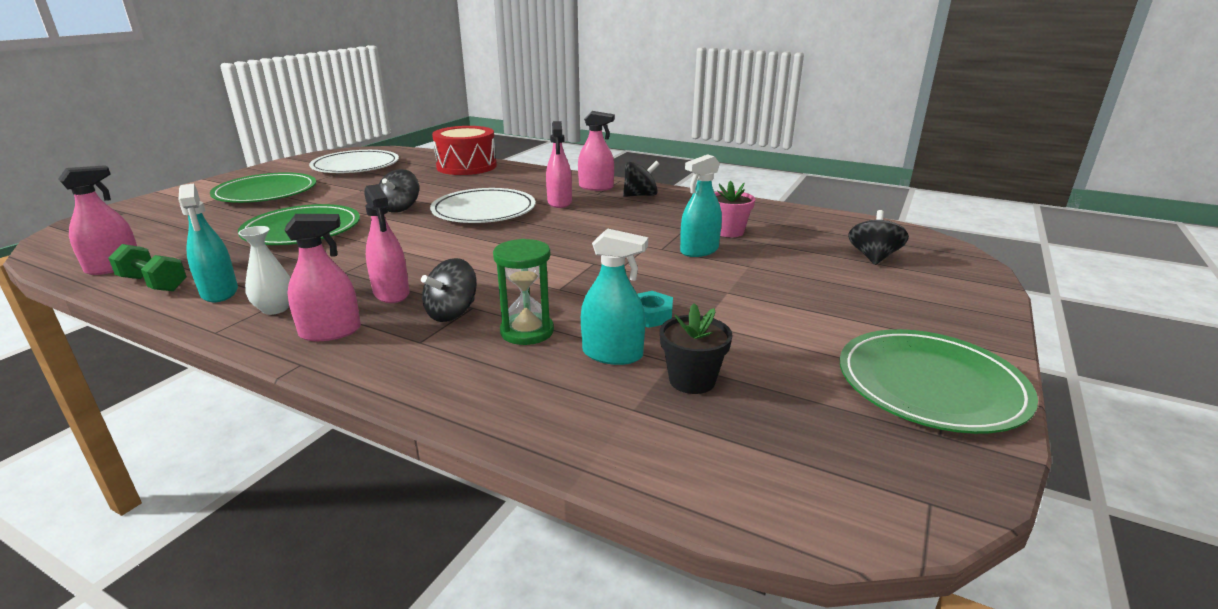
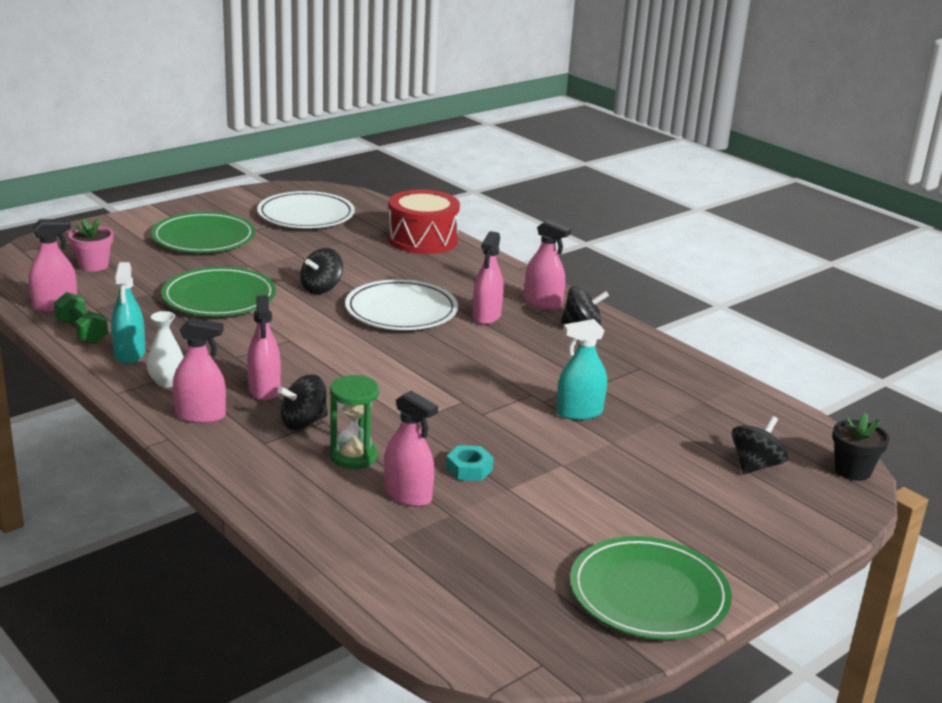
camera: 20 degrees right, 0 degrees up
(612, 354) = (408, 495): turquoise spray bottle -> pink spray bottle
(692, 380) = (453, 534): black flower pot -> black flower pot (852, 470)
(729, 232) = (633, 397): pink flower pot -> pink flower pot (93, 265)

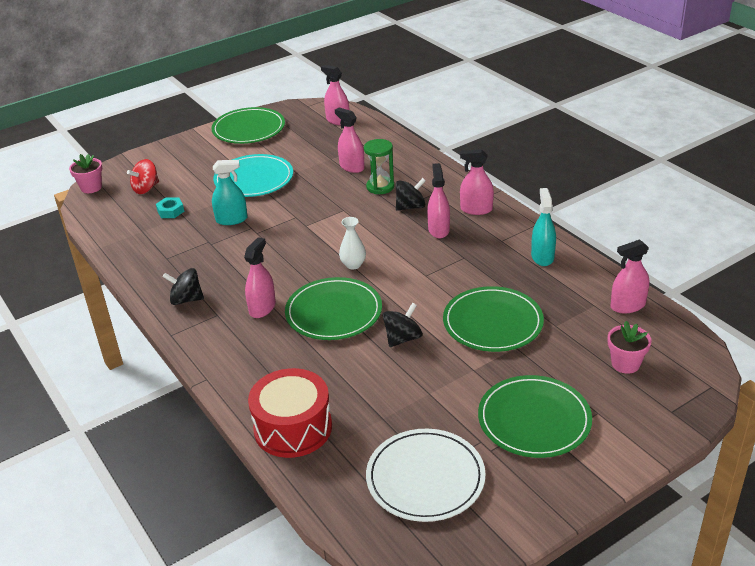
camera: 170 degrees left, 10 degrees up
(82, 332) = (589, 277): green dumbbell -> none
(167, 382) = (506, 233): white vase -> white vase (353, 265)
(401, 310) = (334, 312): white plate -> green plate
(469, 469) = (314, 182): turquoise nut -> turquoise nut (170, 211)
(543, 303) = (206, 327): pink spray bottle -> pink spray bottle (338, 120)
(578, 477) = (254, 179): none -> turquoise plate
(755, 465) = (146, 188): black spinning top -> red spinning top
(852, 470) = (91, 187): black flower pot -> pink flower pot

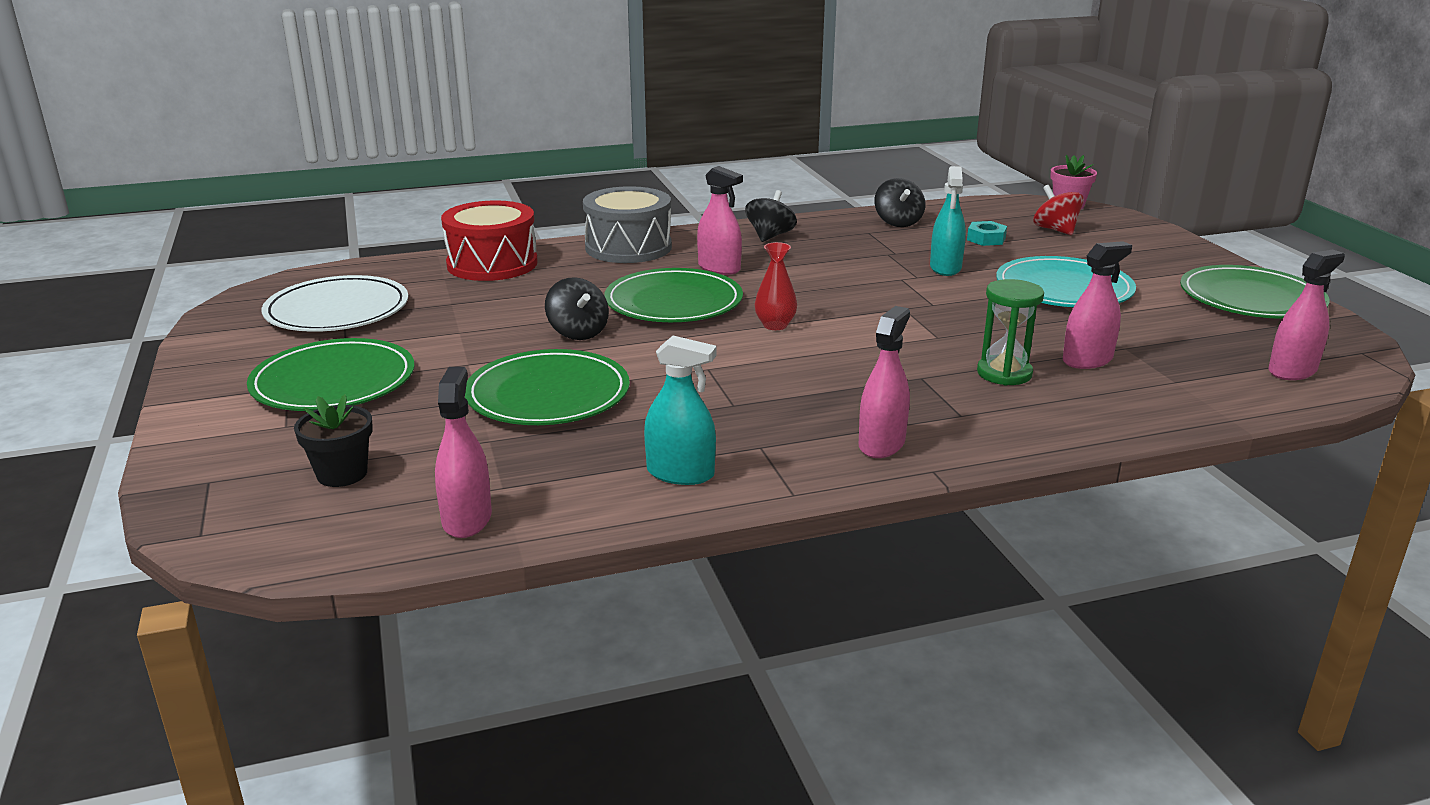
camera: 105 degrees right, 10 degrees down
(231, 363) = (628, 247): none -> grey drum
(353, 265) = (775, 325): white vase -> red vase
(410, 207) = (921, 388): black spinning top -> black spinning top (898, 222)
(438, 230) = (831, 399): pink spray bottle -> none
(625, 364) = (342, 474): pink flower pot -> black flower pot

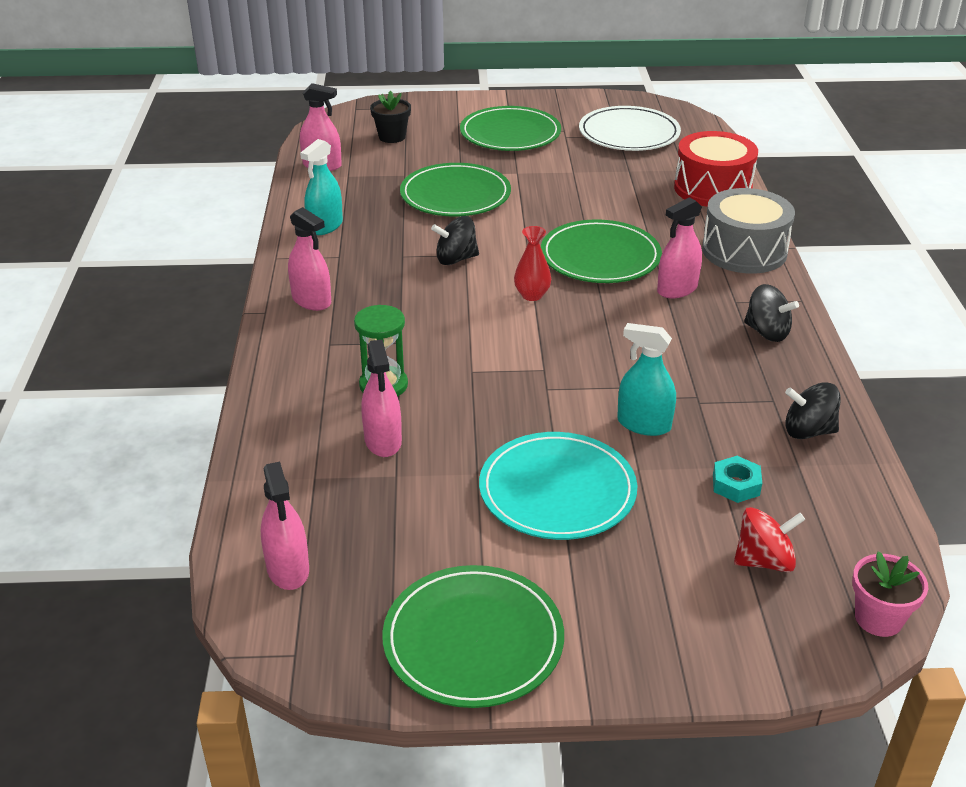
camera: 105 degrees right, 10 degrees up
(578, 332) = (553, 212): black spinning top -> black spinning top (456, 259)

